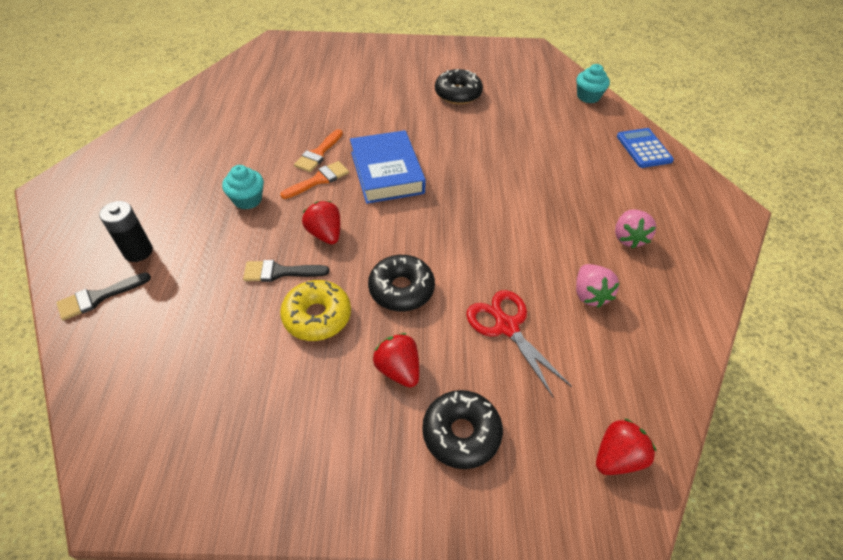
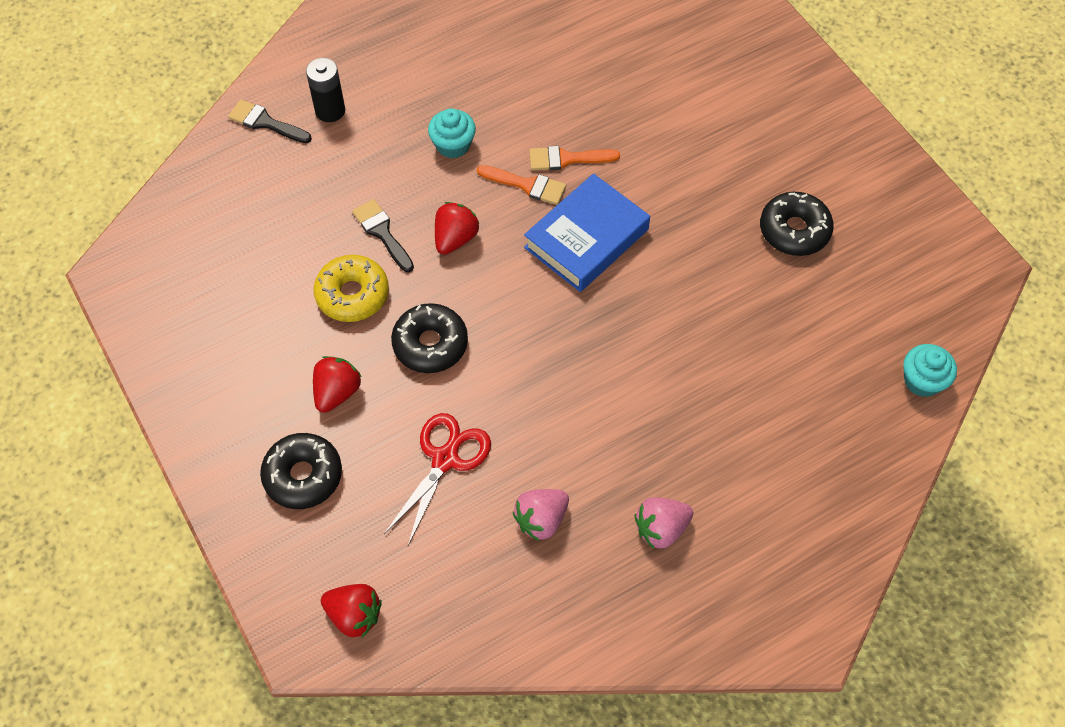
camera: 60 degrees right, 10 degrees up
(643, 148) = (855, 490): blue calculator -> none

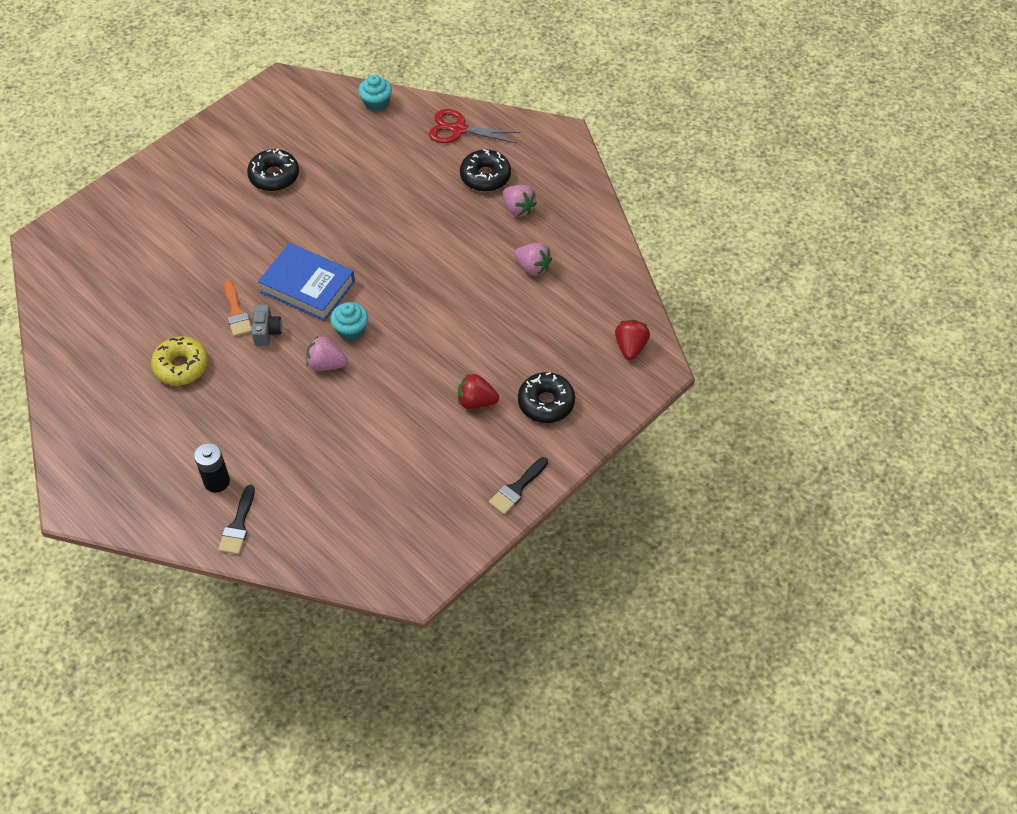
camera: 105 degrees left, 5 degrees down
(352, 294) = (392, 415): yellow donut -> yellow donut (181, 366)
(382, 233) = (332, 411): black brush -> black brush (517, 488)
(430, 344) = (421, 357): black donut -> black donut (485, 176)
(445, 459) = (507, 327): red scissors -> red scissors (458, 129)
(453, 145) = (237, 387): turquoise cupcake -> turquoise cupcake (351, 330)
(455, 238) = (326, 364): red strawberry -> pink strawberry
(527, 185) = (267, 331): orange brush -> grey camera

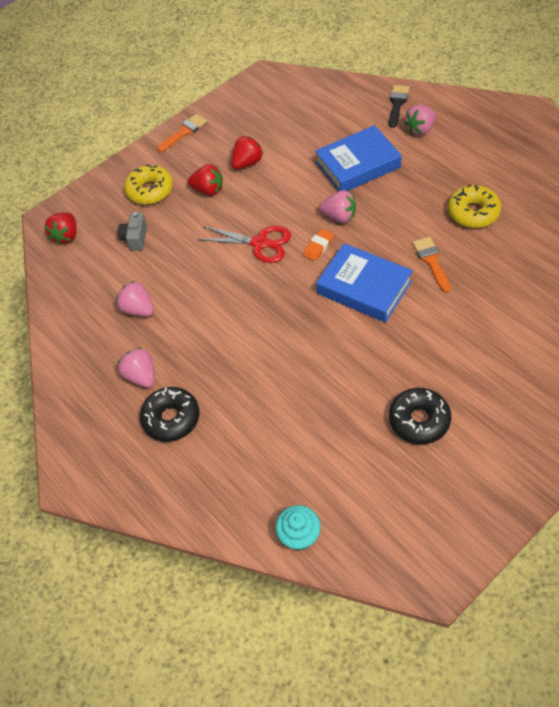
camera: 170 degrees left, 0 degrees up
(217, 481) = (420, 129): black battery -> pink strawberry
(267, 331) = (398, 244): grey camera -> grey camera (135, 238)
(299, 431) = (358, 165): none -> blue book
(351, 330) = (318, 247): turquoise cupcake -> orange eraser
(432, 438) = (247, 163): none -> red strawberry
(458, 129) = (195, 488): red scissors -> red scissors (260, 243)
(517, 488) = (184, 132): black brush -> orange brush
(546, 403) = (150, 190): black donut -> yellow donut

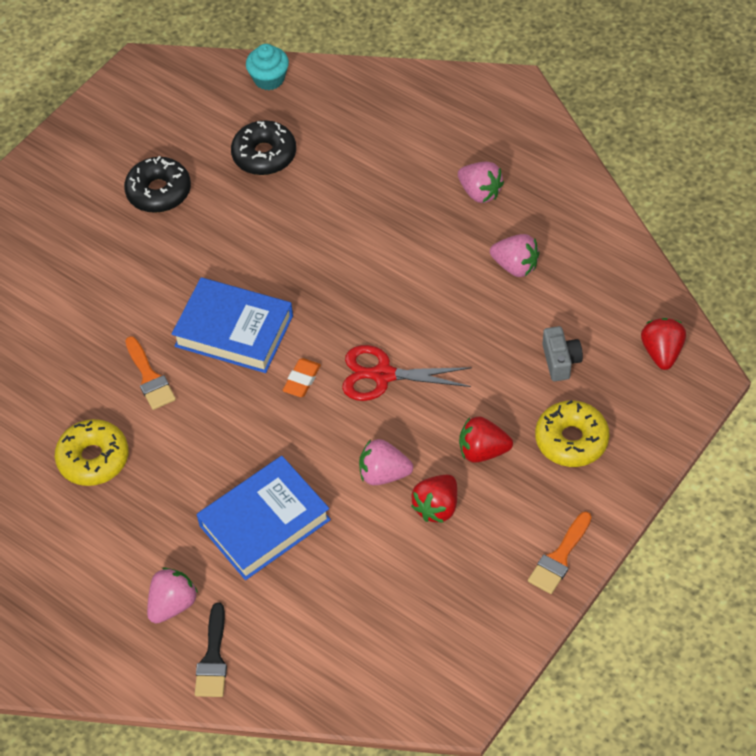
camera: 165 degrees right, 0 degrees up
(171, 418) = (429, 156): black donut -> black donut (264, 155)
(339, 217) = (280, 429): pink strawberry -> pink strawberry (383, 474)

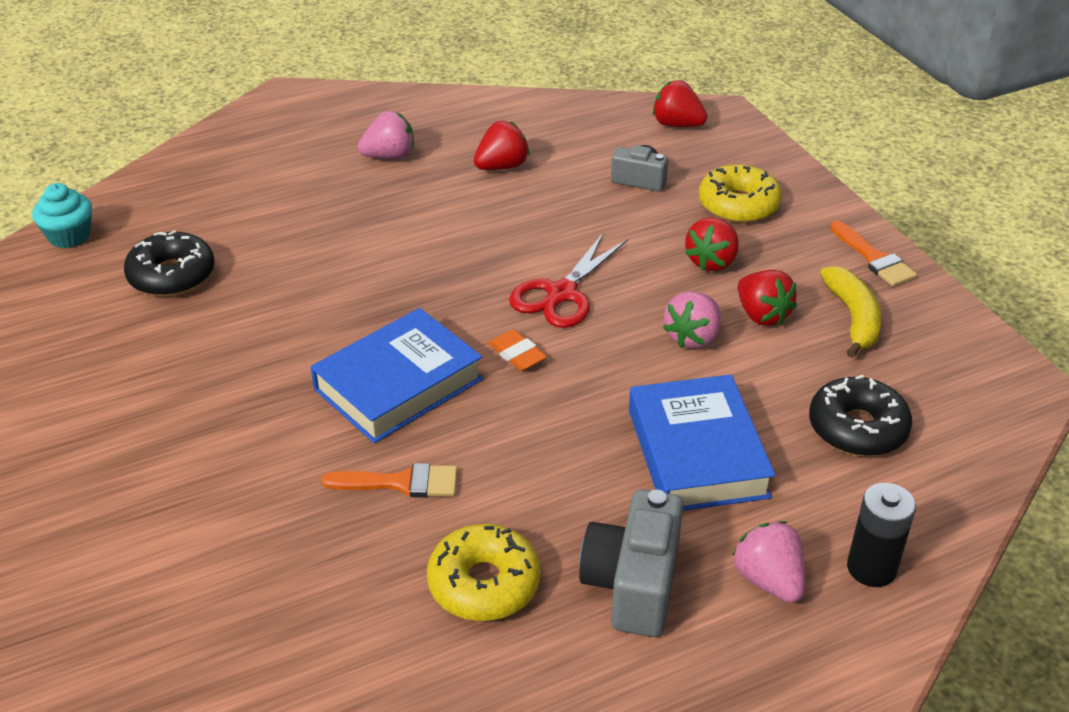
camera: 65 degrees left, 15 degrees down
(132, 533) = (633, 584): none -> grey camera
(159, 192) = (123, 377): black donut -> black donut (857, 428)
(213, 658) = (871, 568): black brush -> black battery
(470, 567) = (853, 318): none -> yellow banana
(515, 266) = (502, 166): pink strawberry -> red strawberry

